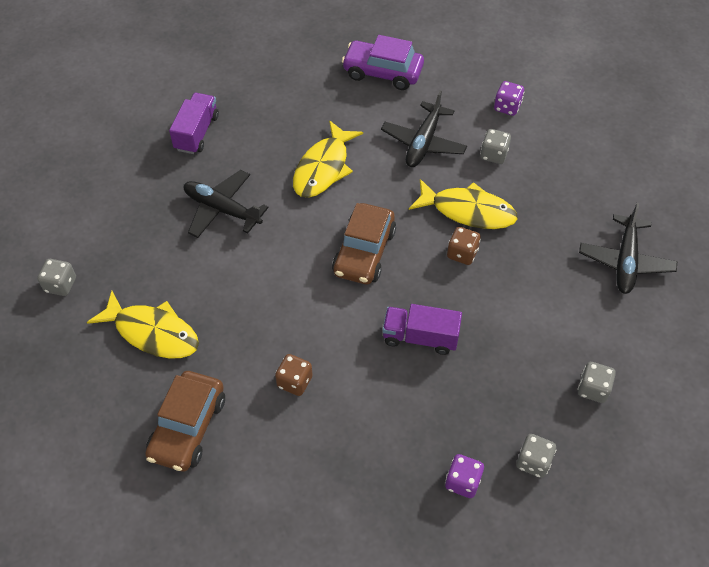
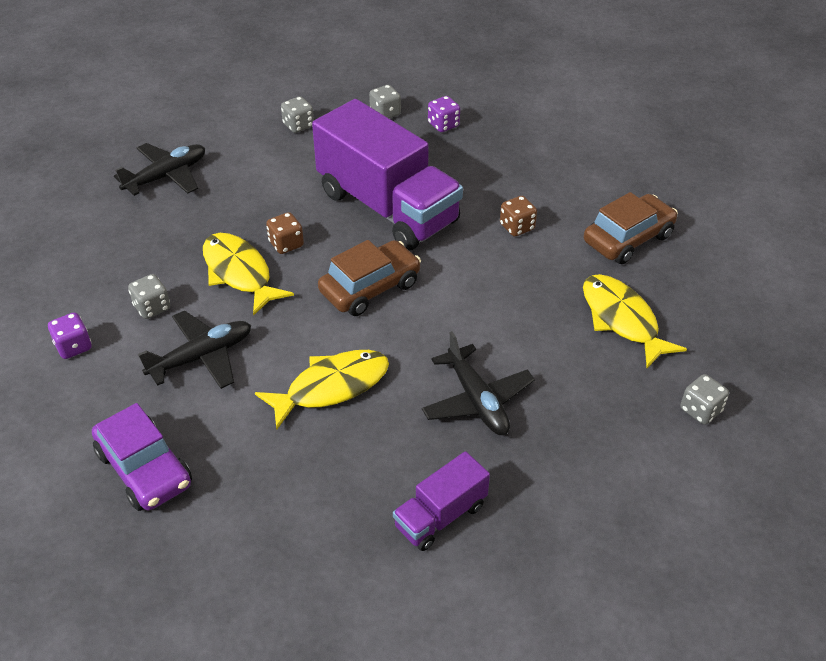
camera: 145 degrees left, 10 degrees down
(420, 337) = (387, 207): purple truck -> purple truck, size x2.10

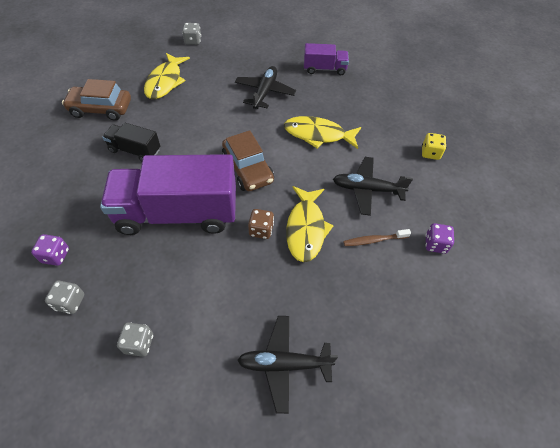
camera: 140 degrees left, 10 degrees up
(144, 469) = (430, 153): purple car -> yellow dice
(152, 307) = (374, 240): grey dice -> brown toothbrush
(370, 288) = (247, 169): brown car -> brown car turned 120 degrees counterclockwise
(387, 207) = (177, 213): purple truck -> purple truck turned 90 degrees counterclockwise
(517, 227) = (135, 150): brown dice -> black truck

